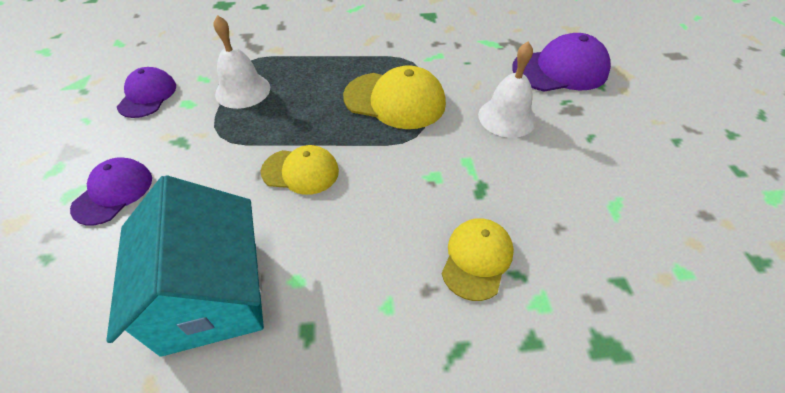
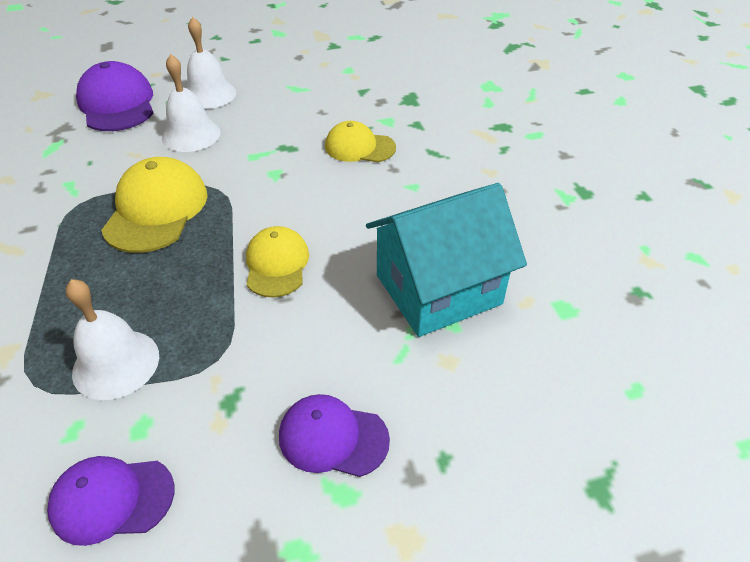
camera: 100 degrees left, 5 degrees down
(587, 129) = (209, 94): none -> white bell

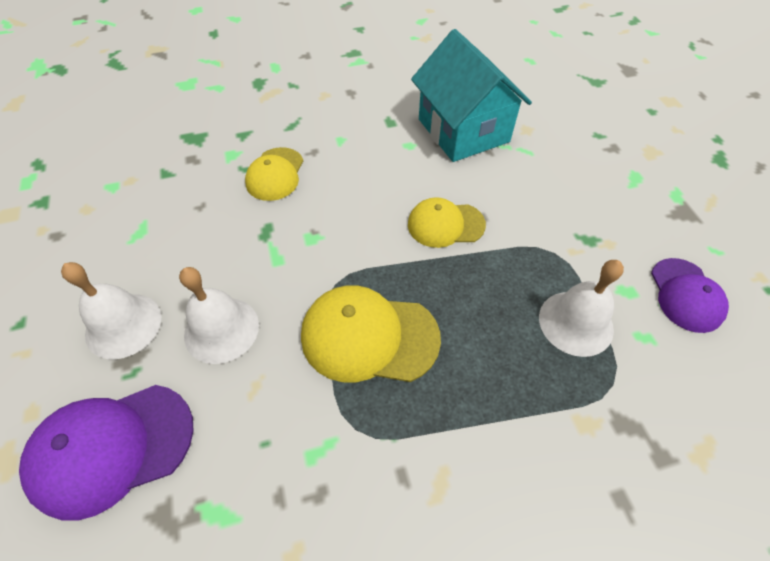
camera: 90 degrees left, 10 degrees up
(333, 437) = (600, 183): purple cap -> none

